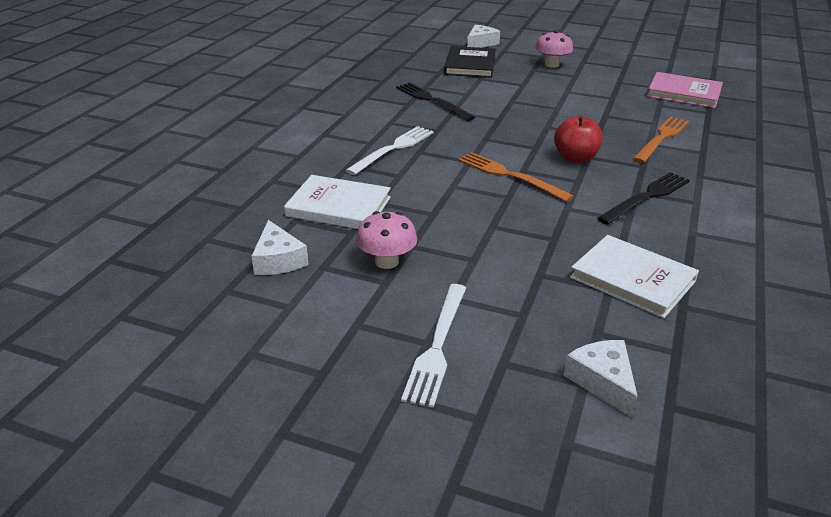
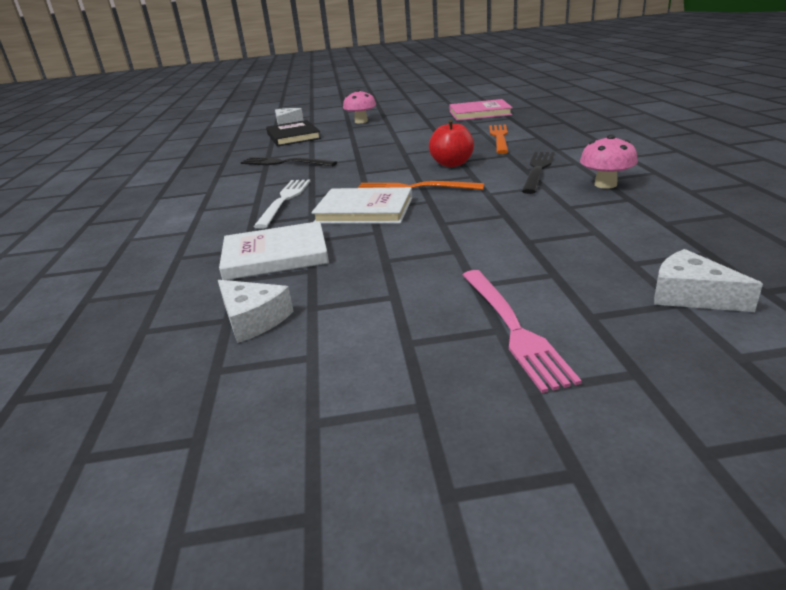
camera: 25 degrees left, 5 degrees down
(386, 261) = (376, 280): pink mushroom -> pink mushroom (605, 184)
(437, 345) = (512, 327): white fork -> pink fork
(632, 279) = (604, 219): white book -> white book (364, 210)

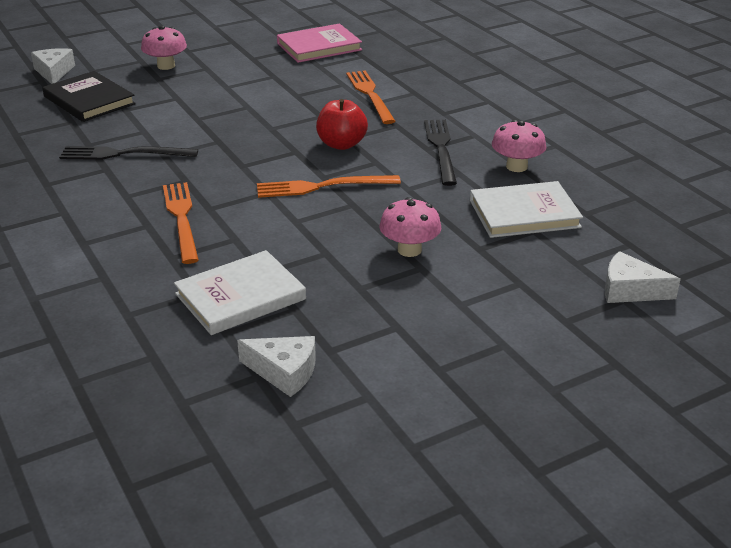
camera: 25 degrees left, 5 degrees up
(284, 201) = (182, 219): white fork -> orange fork
(364, 210) = (290, 225): white book -> white book (524, 214)
(456, 236) = (409, 250): none -> pink mushroom
(512, 327) = (513, 341): pink fork -> none

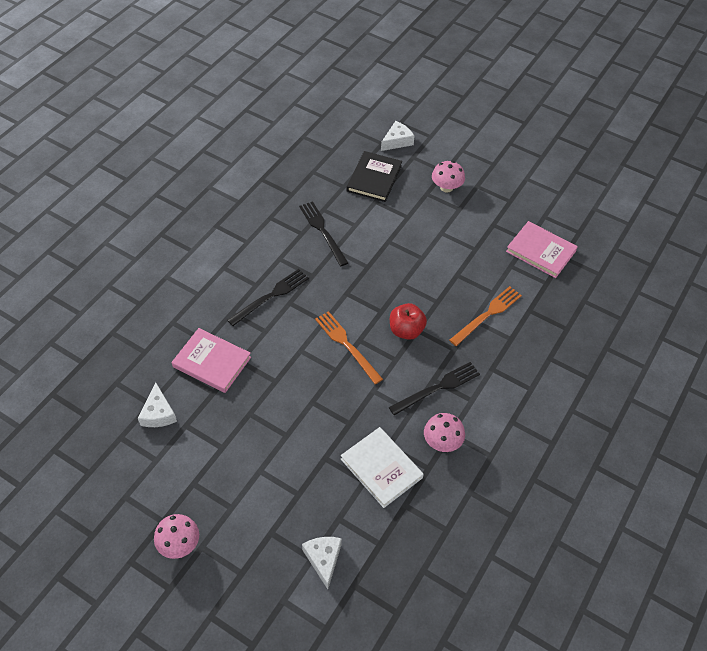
camera: 60 degrees right, 20 degrees up
(182, 219) = (270, 296): orange fork -> black fork
(240, 297) = (212, 362): white book -> pink book
(409, 250) = (302, 421): pink mushroom -> pink mushroom (179, 544)

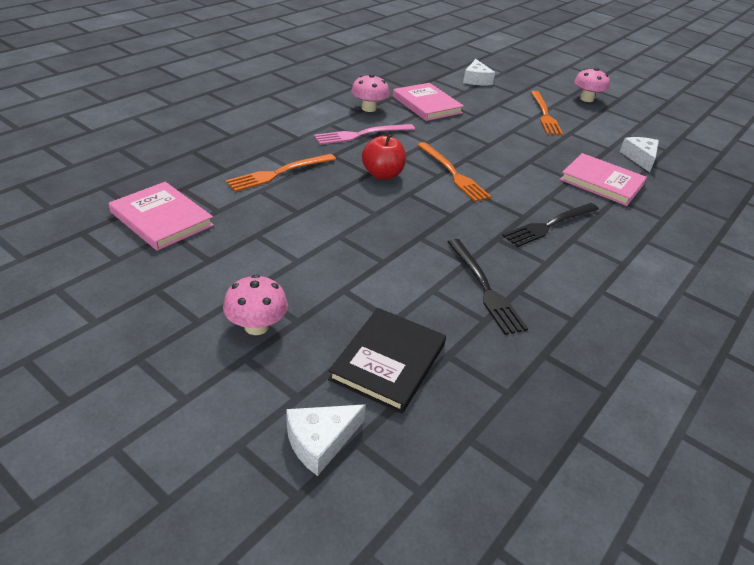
camera: 175 degrees left, 15 degrees down
(244, 483) = (544, 114): none -> orange fork
(381, 468) = (426, 105): white book -> pink book
(437, 388) = (362, 134): black fork -> pink fork

